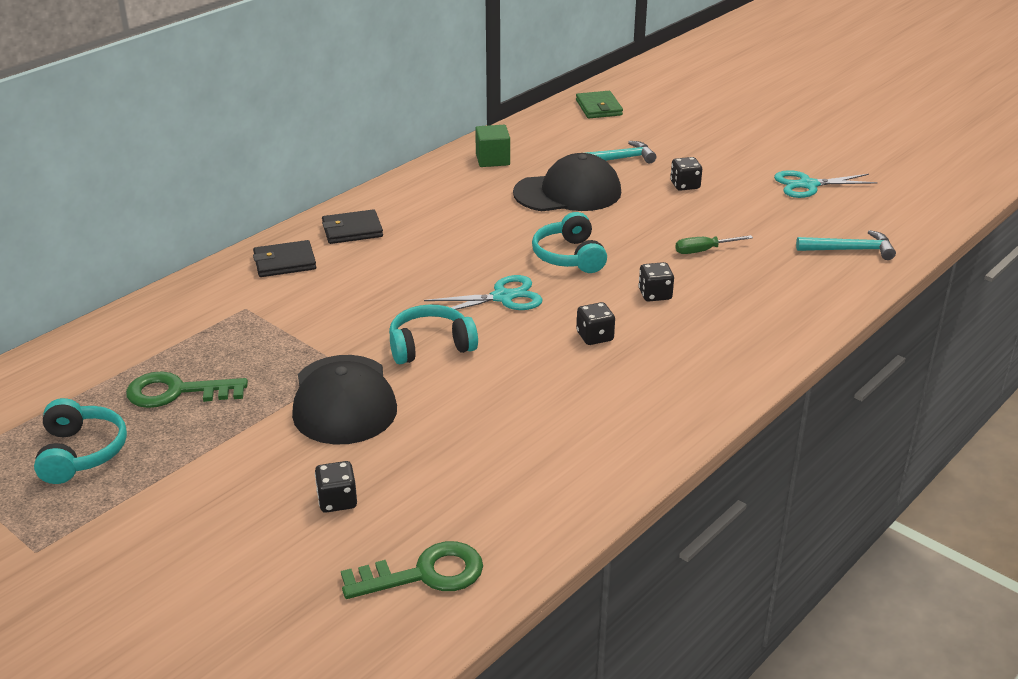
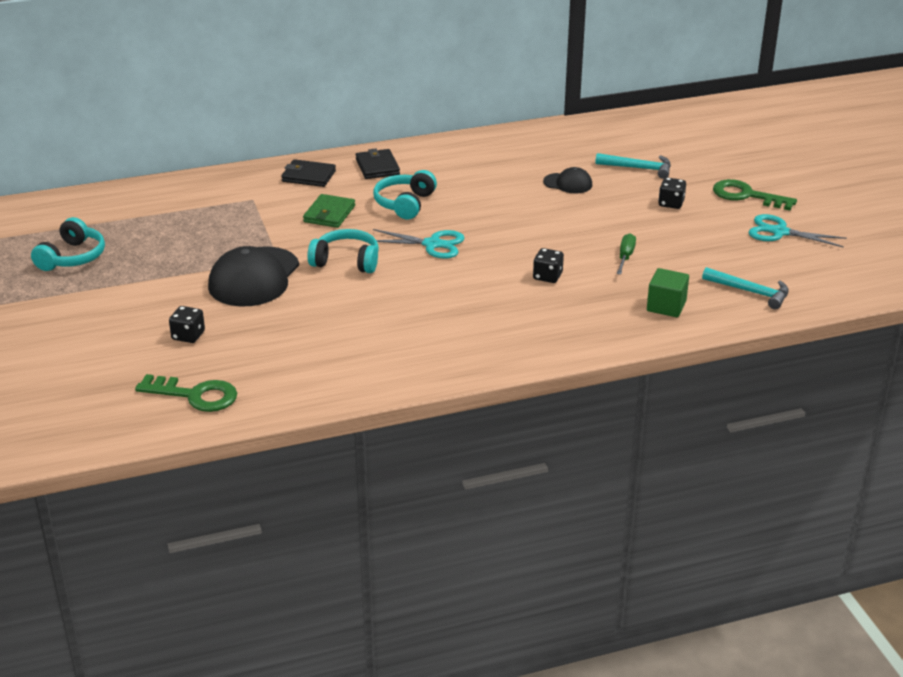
camera: 30 degrees right, 0 degrees up
(177, 392) = (160, 239): green key -> green key (747, 196)
(352, 230) = (377, 167): black wallet -> black wallet turned 60 degrees clockwise
(492, 159) = (537, 142): green cube -> green cube (666, 306)
(568, 193) = (568, 183): black cap -> black cap, size x0.51
(569, 256) = (514, 230): turquoise headphones -> turquoise headphones (405, 204)
(595, 336) = (468, 291): black dice -> none
(599, 108) = (672, 123): green wallet -> green wallet (329, 214)
(704, 250) = (625, 257): green screwdriver -> green screwdriver turned 90 degrees clockwise

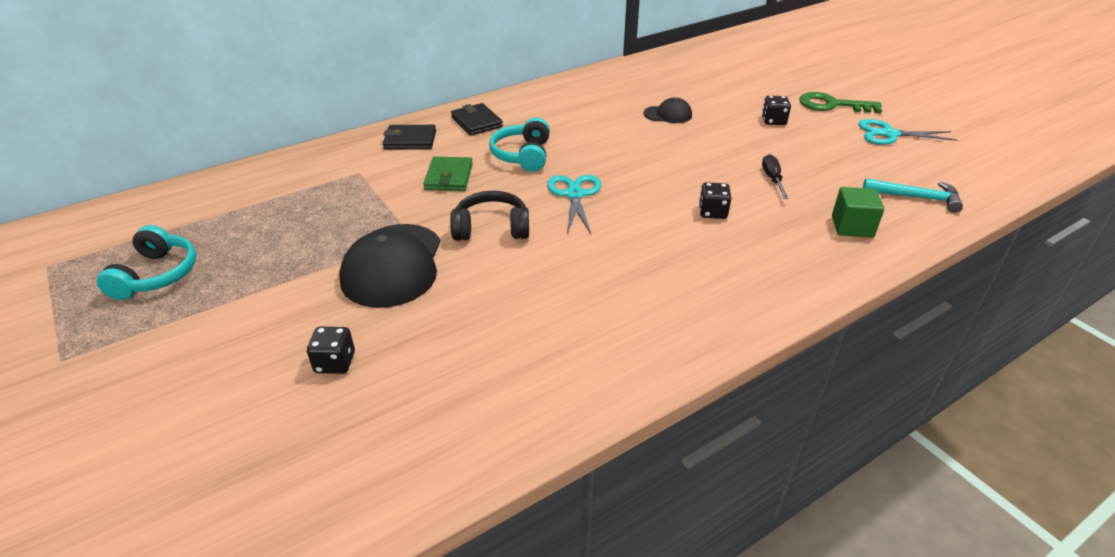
camera: 15 degrees left, 5 degrees up
(195, 395) = (372, 461): green key -> none
(346, 261) = (491, 228): turquoise headphones -> black headphones
(433, 244) = (574, 194): turquoise scissors -> turquoise scissors turned 90 degrees counterclockwise
(625, 257) = (772, 179): green screwdriver -> black screwdriver
(638, 168) = (720, 93): turquoise hammer -> none

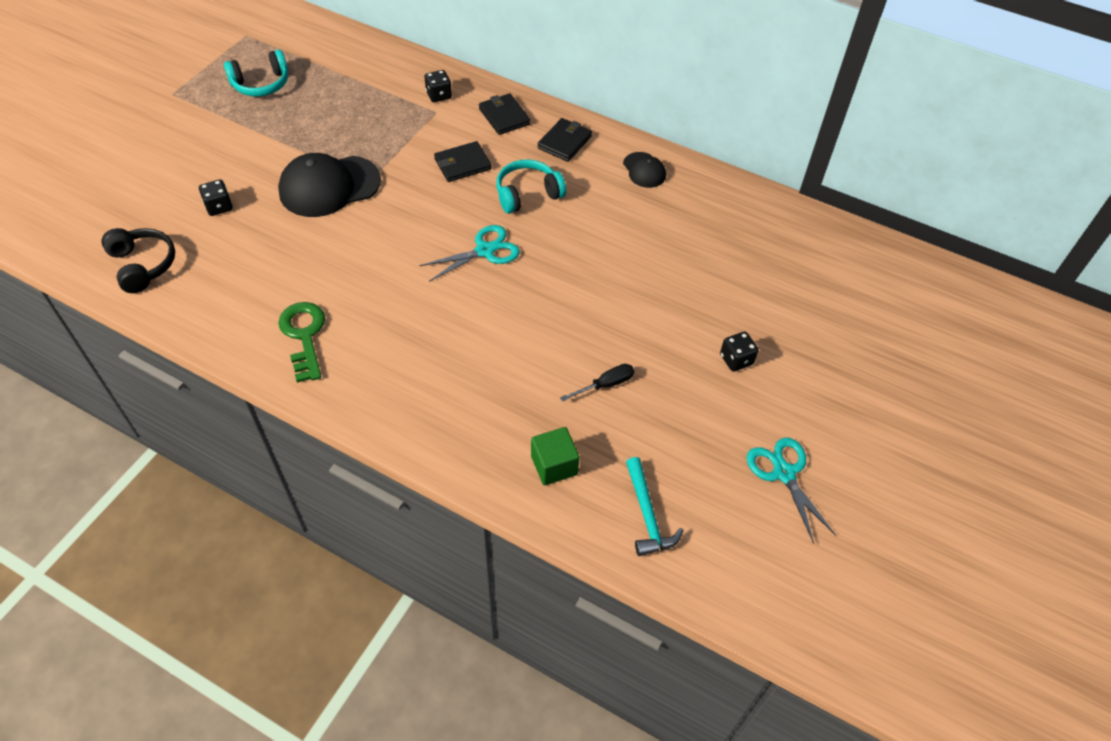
camera: 60 degrees right, 15 degrees up
(449, 177) = (462, 164): green wallet -> black wallet
(491, 228) = (405, 219): black headphones -> black headphones (143, 265)
(668, 114) = (683, 269): black cap -> black cap (644, 170)
(712, 212) = (515, 353): black dice -> black dice (439, 95)
(832, 105) = (821, 407): green key -> green key (304, 336)

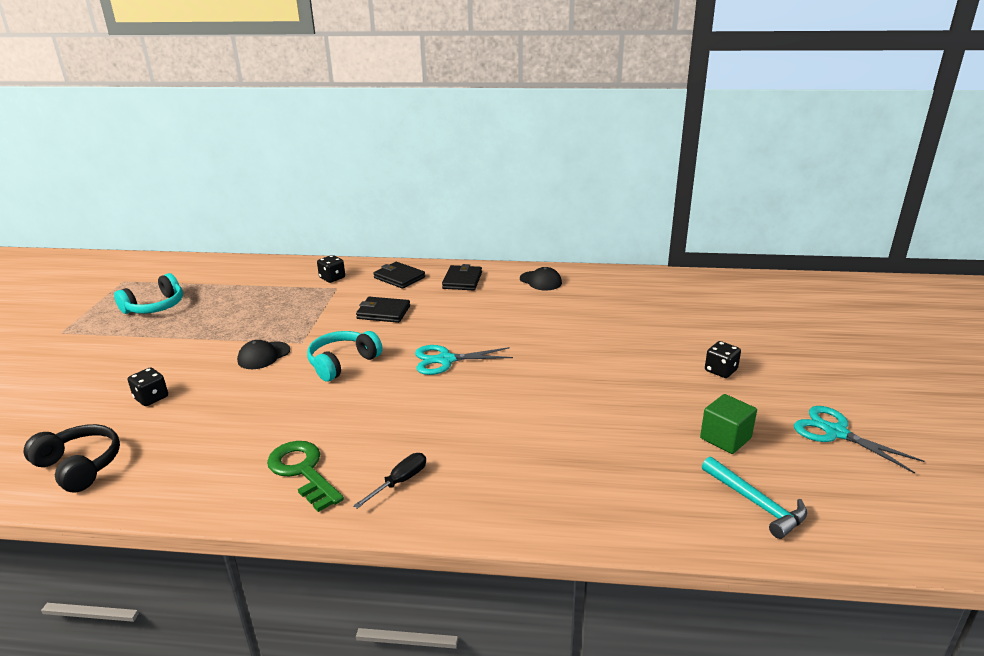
camera: 20 degrees left, 25 degrees down
(329, 186) = (263, 356): black cap -> black cap, size x0.51
(462, 164) = (383, 312): black wallet -> black wallet turned 60 degrees clockwise
(485, 250) = (445, 360): turquoise scissors -> turquoise scissors turned 135 degrees counterclockwise
(527, 194) = (455, 317): turquoise headphones -> turquoise headphones (342, 363)
(554, 465) = (636, 494): green cube -> green cube (725, 438)
(605, 385) = (629, 419): black screwdriver -> black screwdriver (399, 482)

